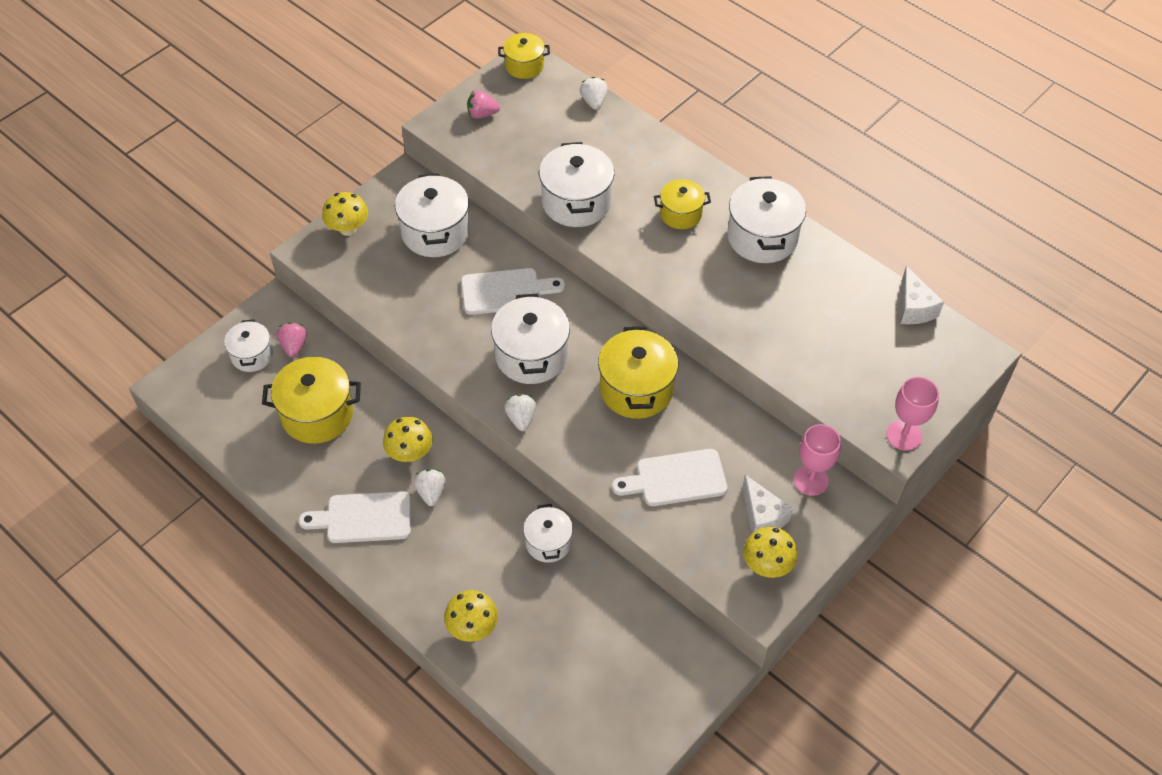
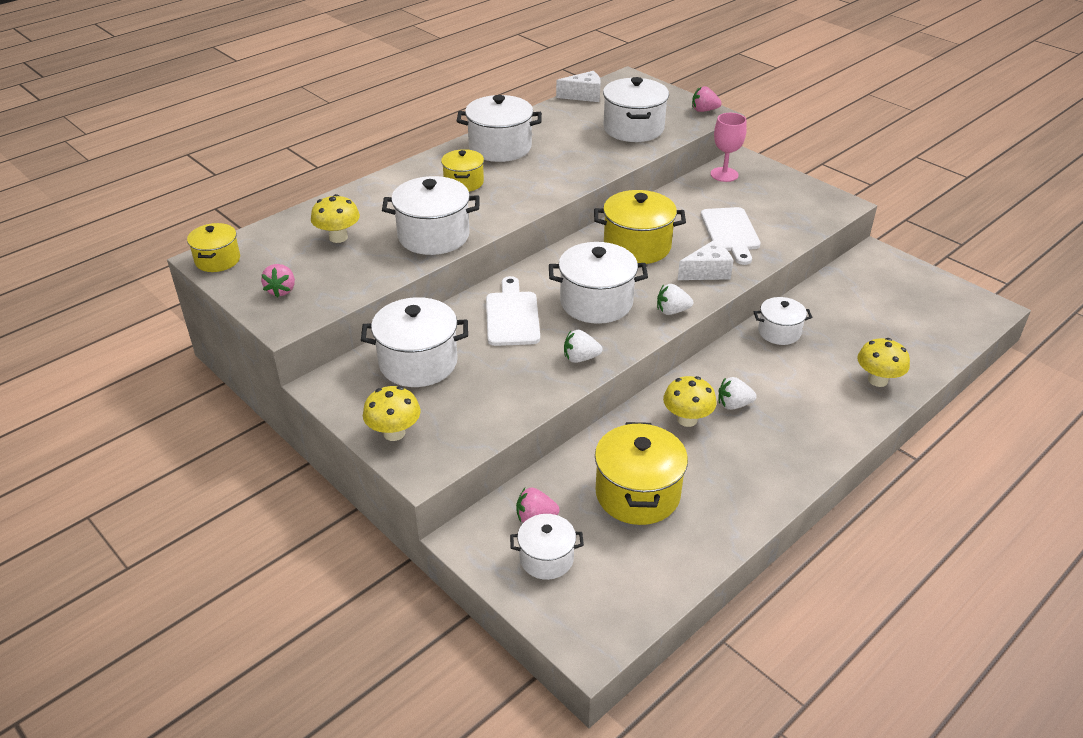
camera: 85 degrees left, 15 degrees down
(364, 518) = (770, 454): white cutting board -> none
(594, 102) = (295, 220): white strawberry -> white strawberry (580, 358)
(762, 516) = (761, 197): white cheese -> white cheese (707, 272)
(767, 565) = (805, 198): yellow mushroom -> yellow mushroom (338, 237)
(835, 359) = (633, 129): none -> white pot
(904, 435) = (704, 110): pink goblet -> pink strawberry

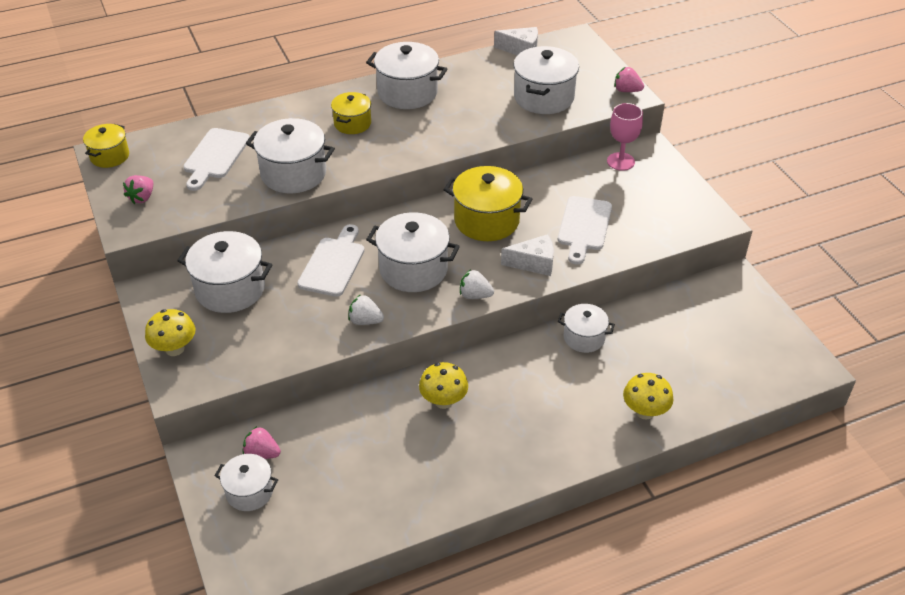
camera: 20 degrees right, 5 degrees up
(338, 237) = (215, 156): yellow mushroom -> white cutting board
(637, 494) = (357, 458): yellow pot -> none
(733, 405) = (494, 398): white strawberry -> none

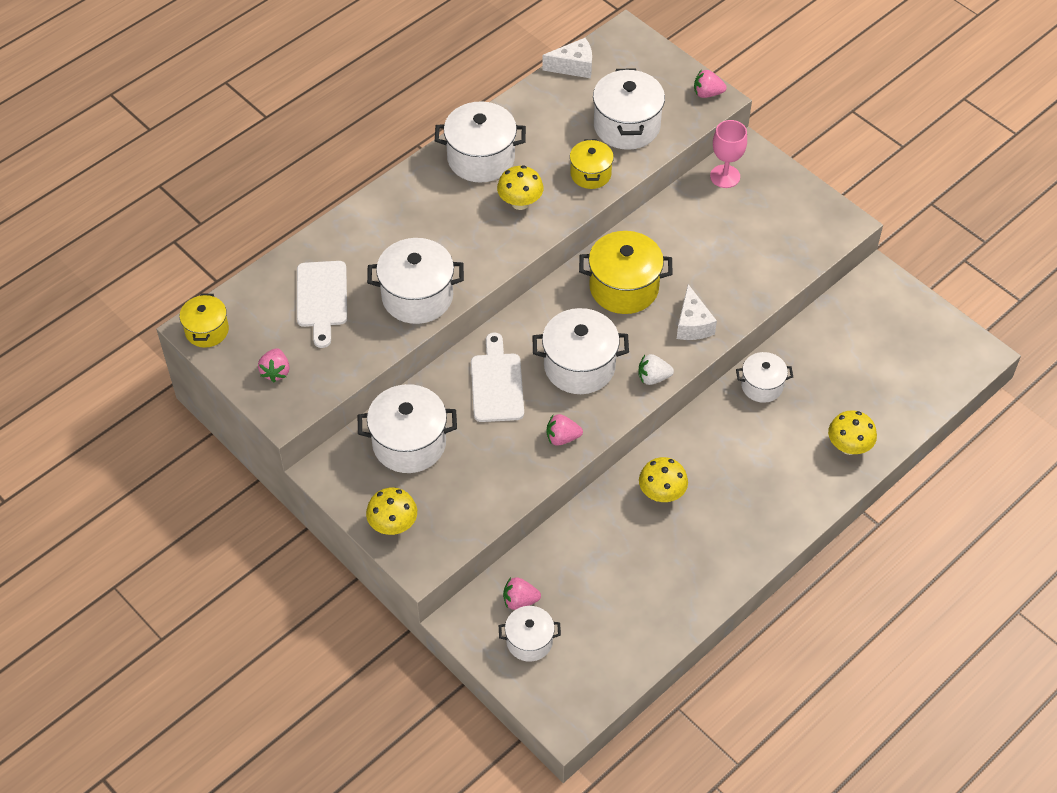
camera: 20 degrees left, 10 degrees up
(352, 123) = (444, 215): yellow pot -> yellow pot (590, 174)
(365, 321) = (562, 438): white strawberry -> pink strawberry
(421, 129) = (520, 203): none -> yellow mushroom
(534, 263) = (692, 324): white cheese -> white cheese turned 105 degrees clockwise
(584, 226) = (722, 267): white cutting board -> none

